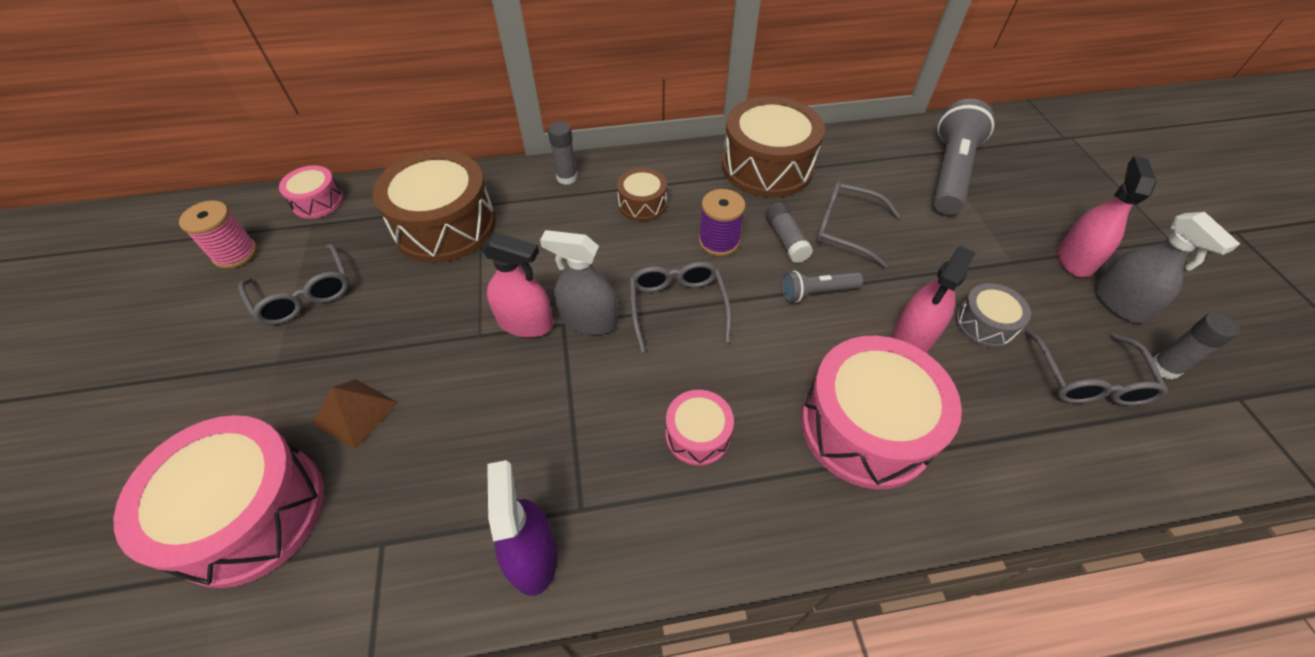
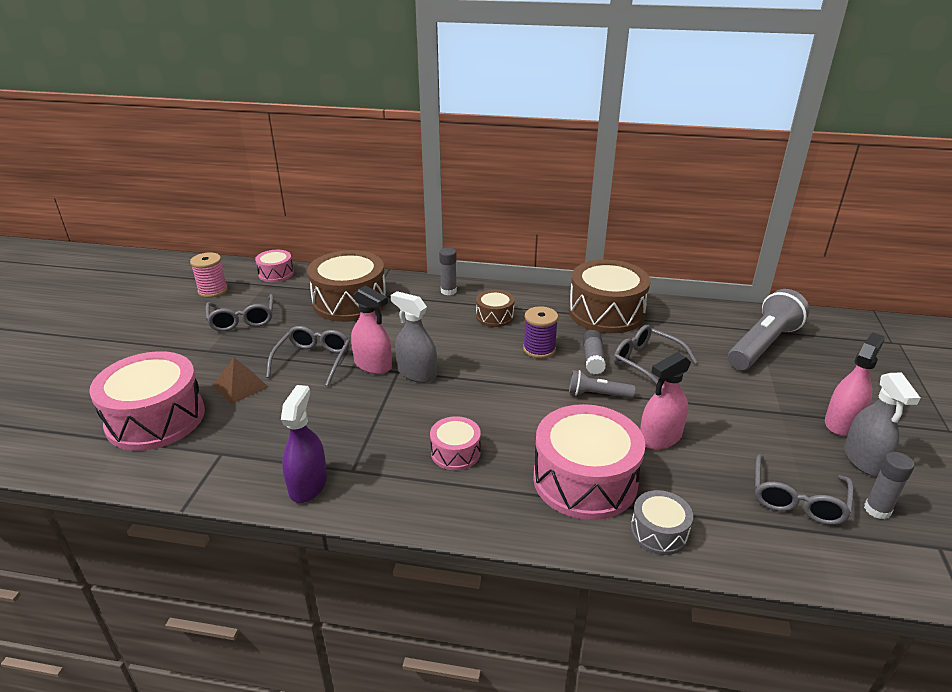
camera: 20 degrees right, 20 degrees down
(677, 307) = (484, 379): grey glasses -> grey glasses (313, 360)
(984, 324) = (727, 445): grey drum -> grey drum (659, 532)

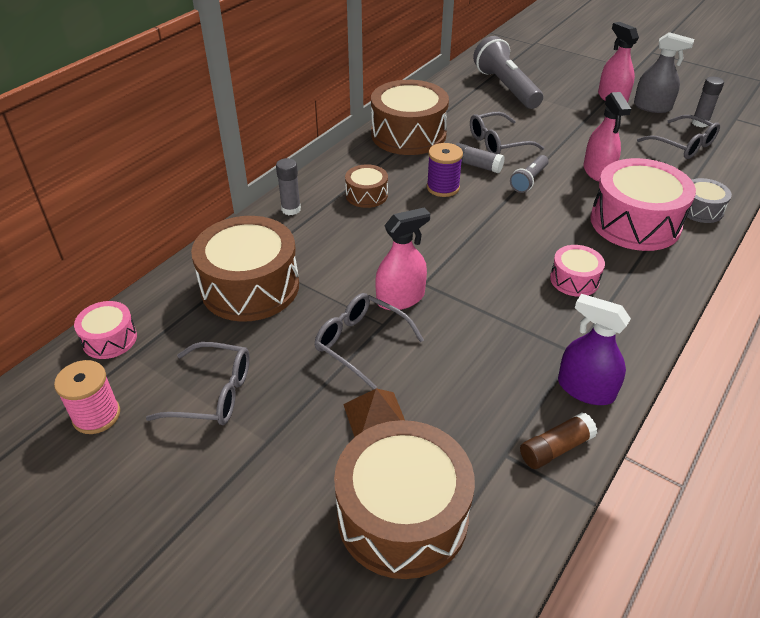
camera: 65 degrees left, 10 degrees up
(155, 418) = (402, 515): pink drum -> brown drum
(234, 479) = (555, 448): none -> brown glue stick
(417, 373) = (435, 271): grey spray bottle -> none

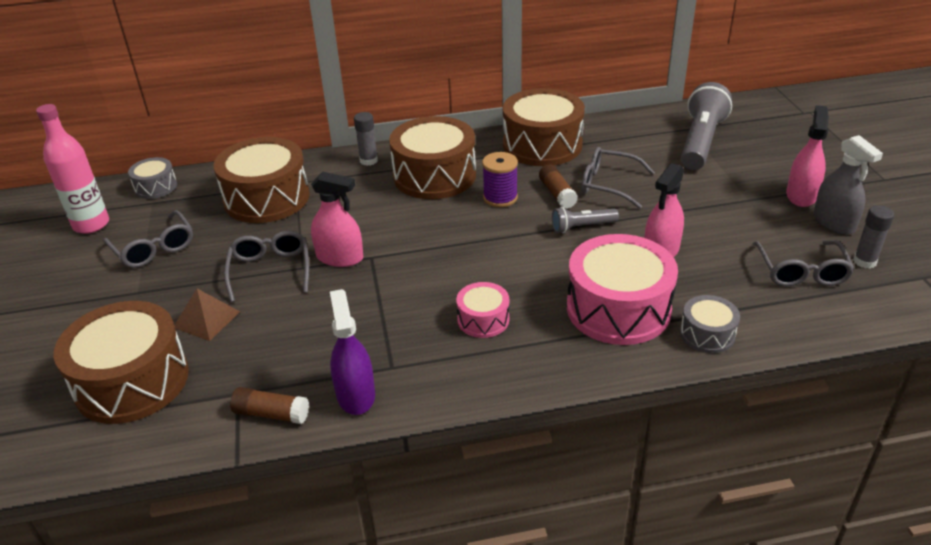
camera: 45 degrees right, 5 degrees down
(96, 415) = (91, 224): pink spool -> pink bottle
(109, 339) = (155, 187): pink drum -> grey drum
(366, 195) = (434, 175): brown drum -> brown drum, size x1.99
(476, 165) = (557, 194): grey glue stick -> brown glue stick

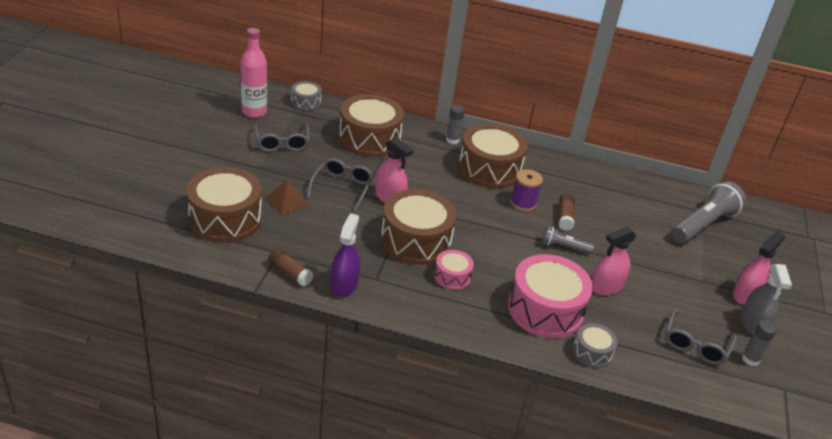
camera: 20 degrees right, 0 degrees up
(542, 145) = (582, 178): brown drum -> brown drum (416, 241)
(608, 185) = (607, 226): grey glasses -> none

